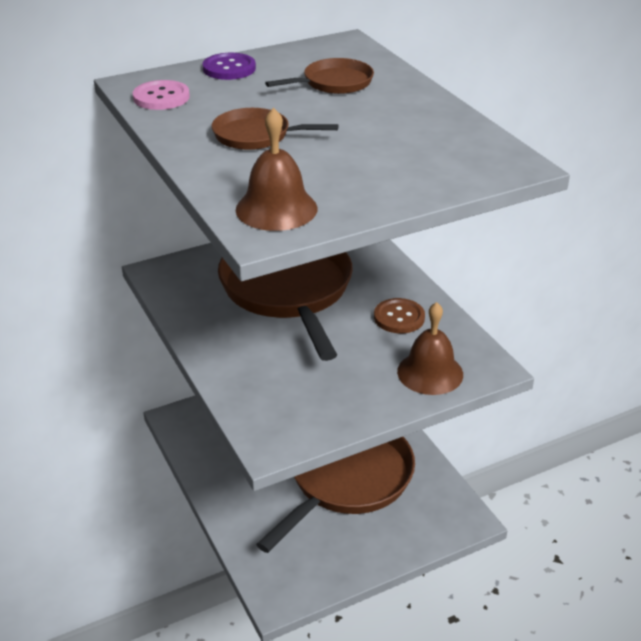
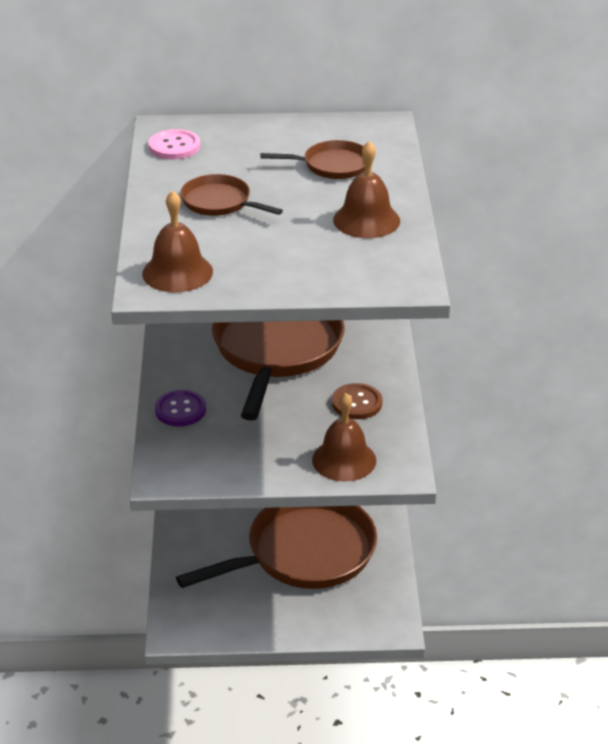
camera: 25 degrees right, 0 degrees up
(229, 68) = (255, 130): purple button -> purple button (180, 410)
(414, 120) = (366, 220): none -> brown bell

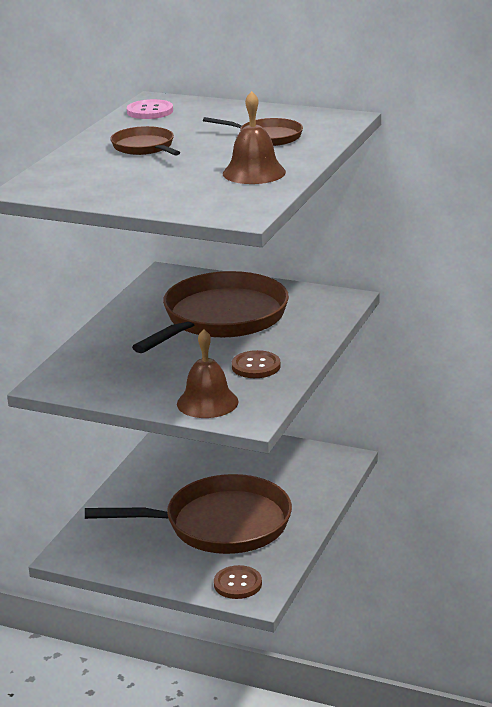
camera: 25 degrees right, 10 degrees down
(177, 272) = (60, 182): brown bell -> none
(180, 410) = (102, 344): purple button -> none
(365, 616) = (237, 584): none -> brown button

